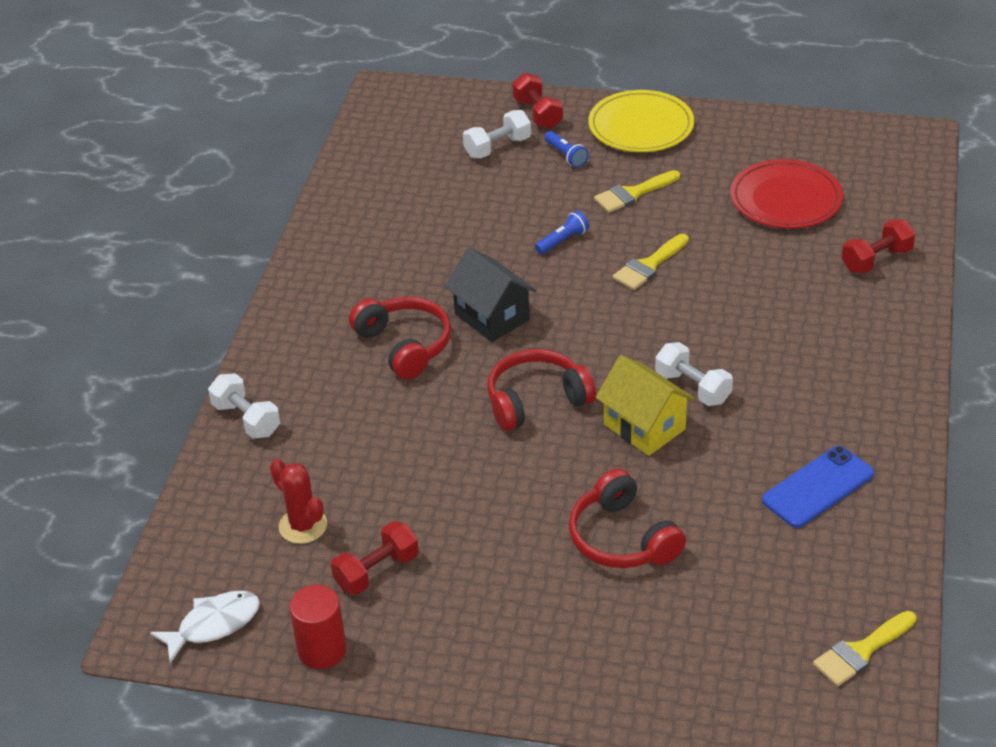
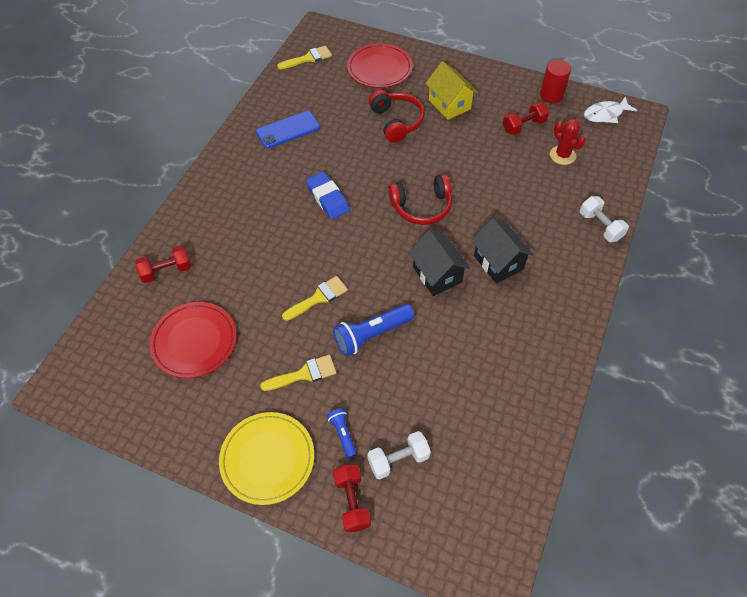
camera: 170 degrees left, 15 degrees up
(404, 345) = (498, 262): red headphones -> black house
(562, 241) = (372, 334): blue flashlight -> blue flashlight, size x1.83
(644, 427) = (364, 179): yellow house -> yellow house (449, 104)
(693, 388) = (327, 198): white dumbbell -> blue eraser
(696, 653) = (379, 68): none -> red plate

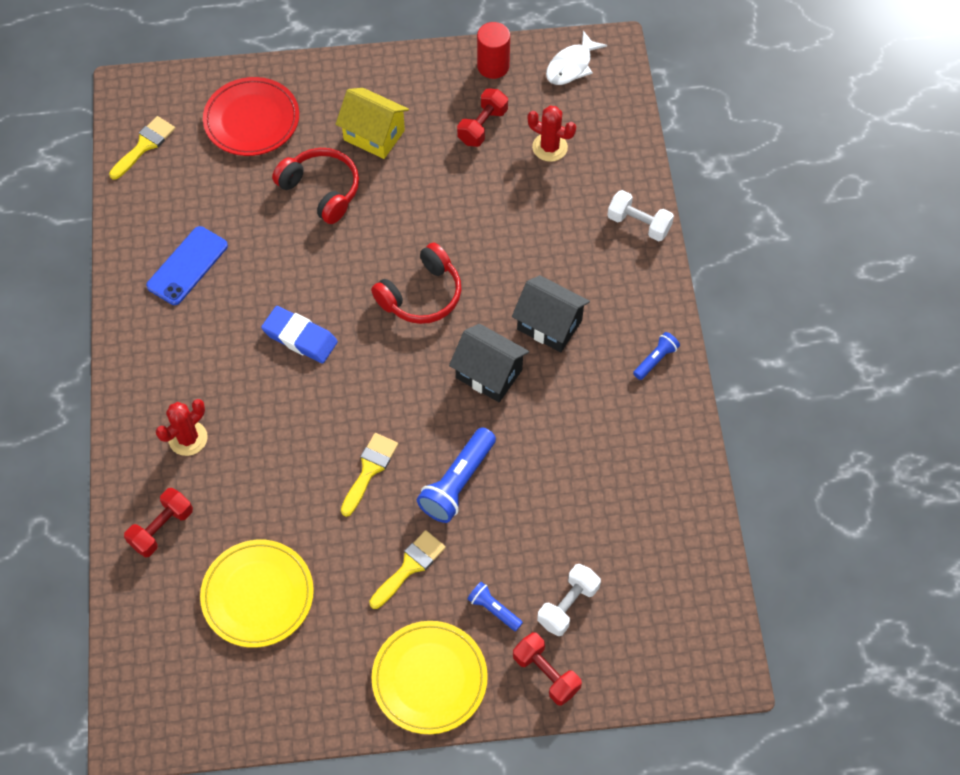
camera: 30 degrees left, 5 degrees up
(194, 341) = (258, 595): red plate -> yellow plate
(220, 225) = (188, 438): none -> red cactus
(563, 319) = (655, 360): none -> blue flashlight

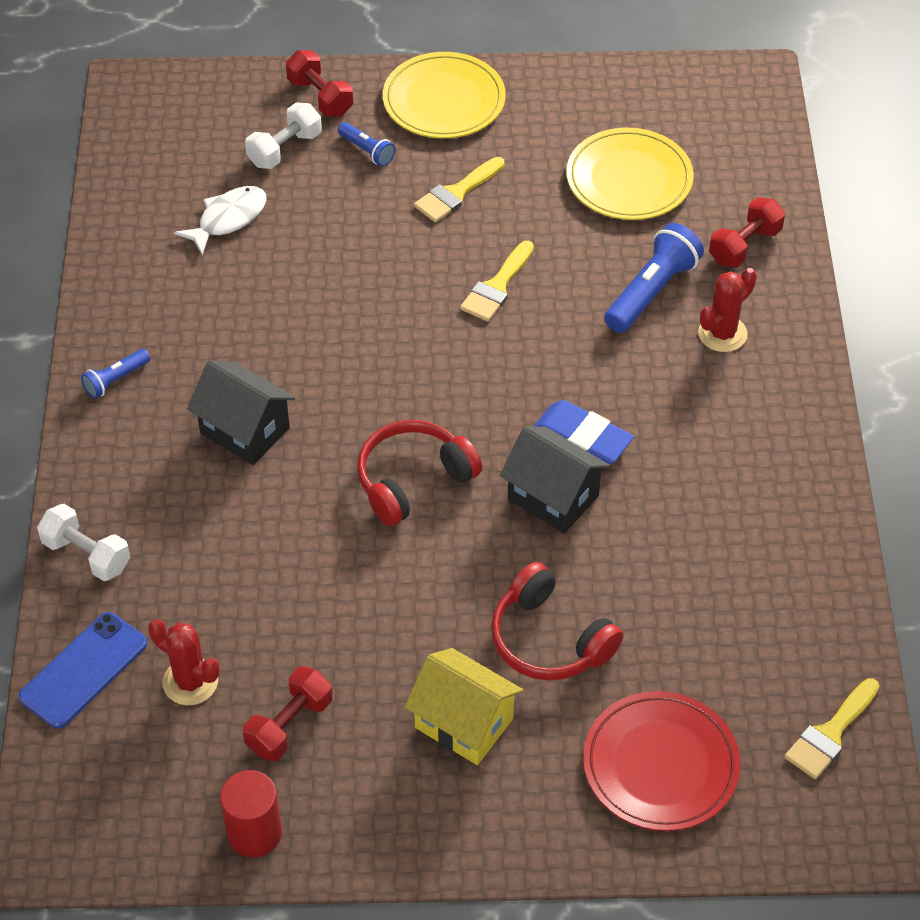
camera: 175 degrees left, 10 degrees down
(187, 266) = (743, 543): blue phone -> blue phone (84, 670)
(457, 483) = (391, 267): blue flashlight -> blue flashlight (652, 291)
(489, 374) = (335, 378): black house -> black house (553, 497)
(571, 66) = (123, 823): white fish -> white fish (228, 219)

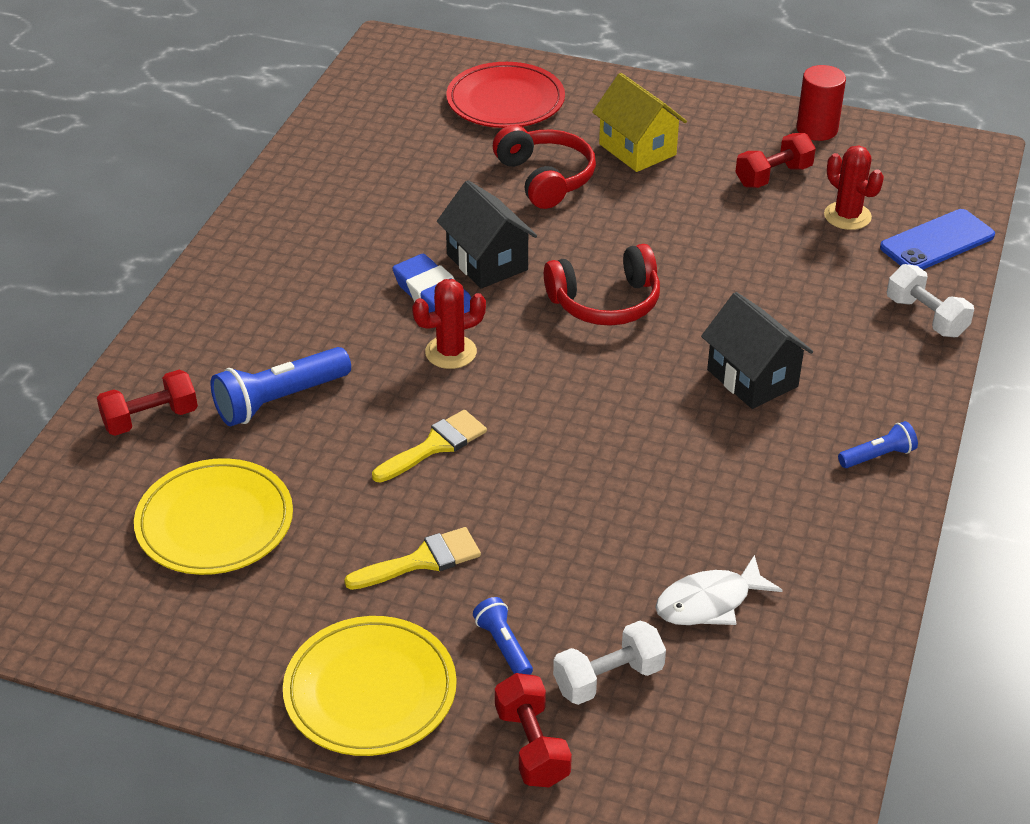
camera: 160 degrees left, 10 degrees down
(722, 334) = (241, 346): red cactus -> red cactus (451, 352)
(830, 733) = (374, 90): yellow brush -> none

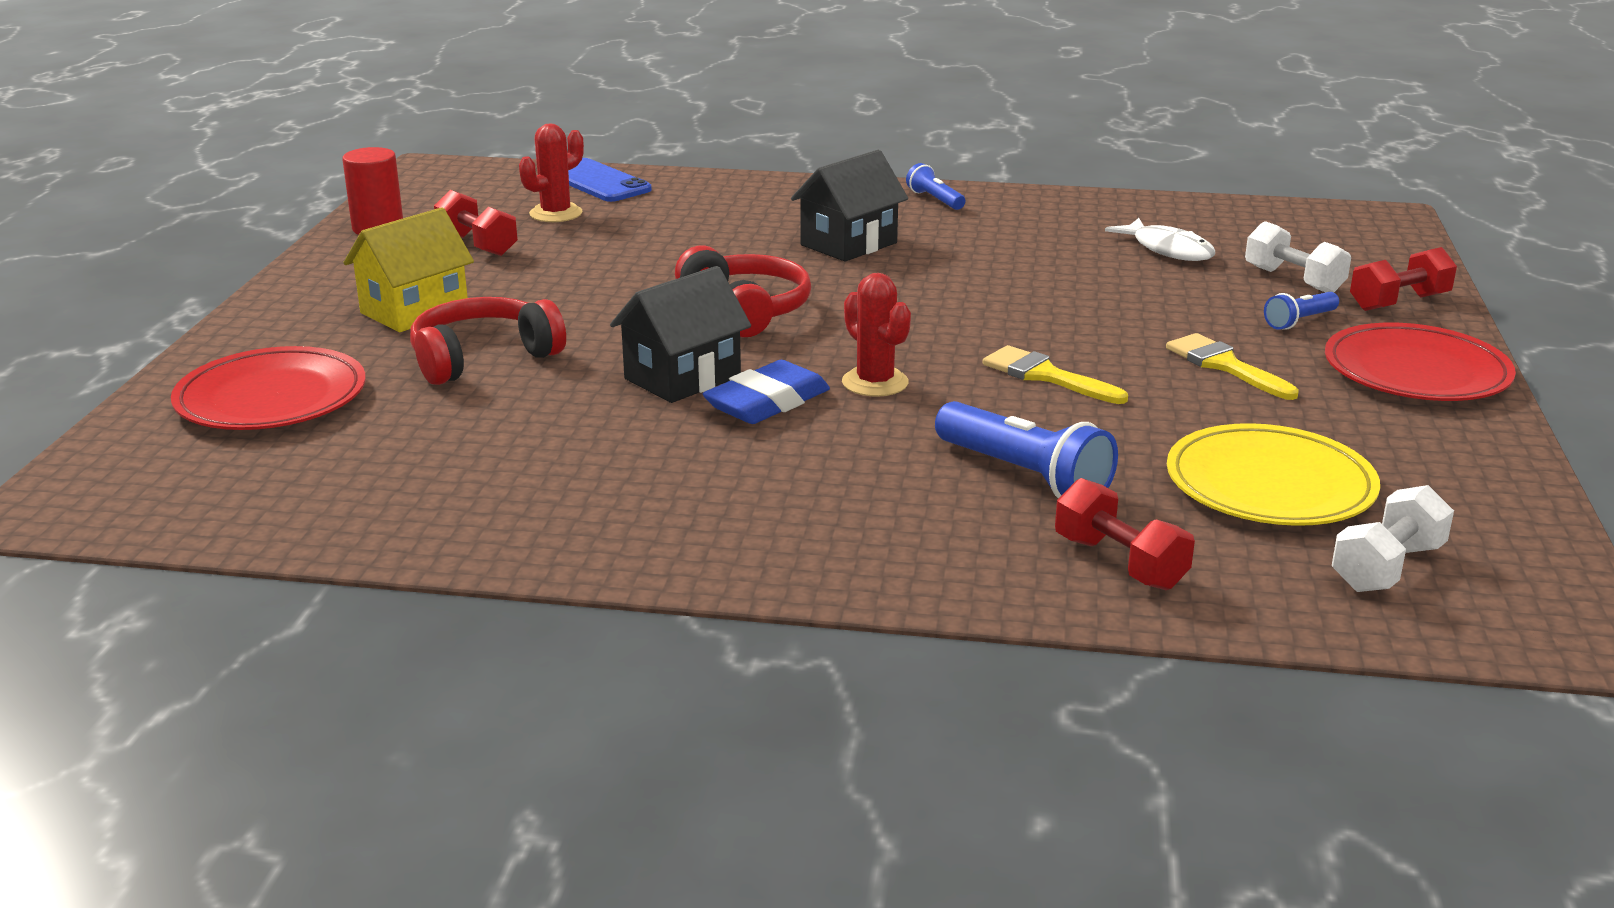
camera: 100 degrees left, 15 degrees down
(370, 691) = (1416, 372): yellow plate -> red plate
(926, 317) = (723, 185): white dumbbell -> white dumbbell (1387, 567)

